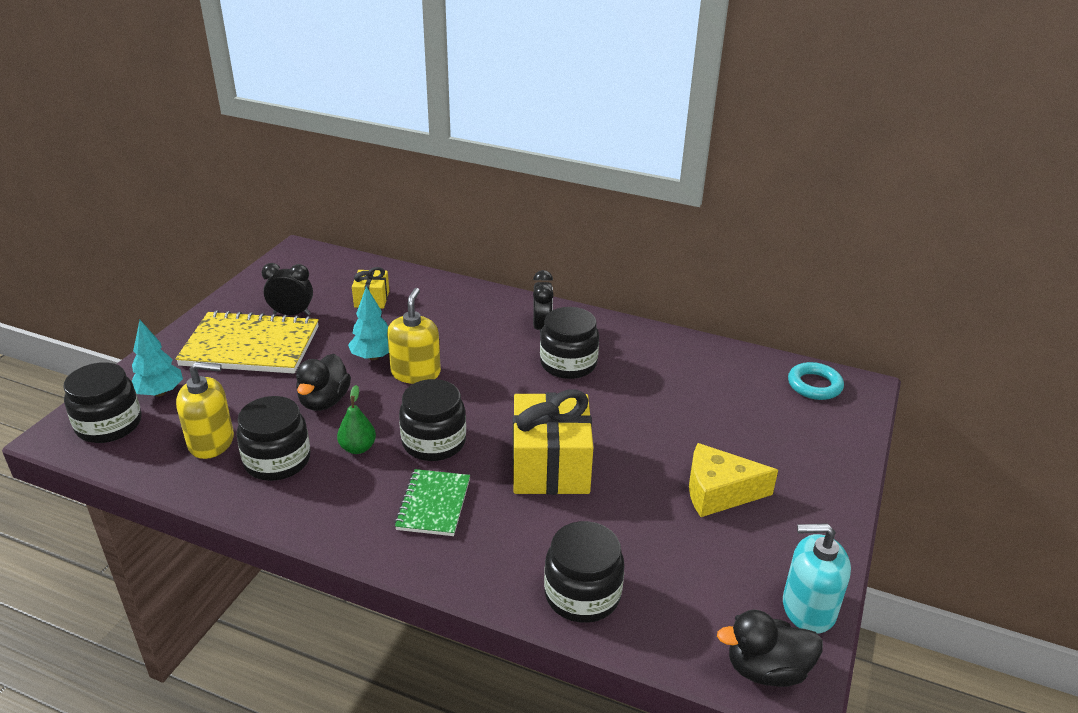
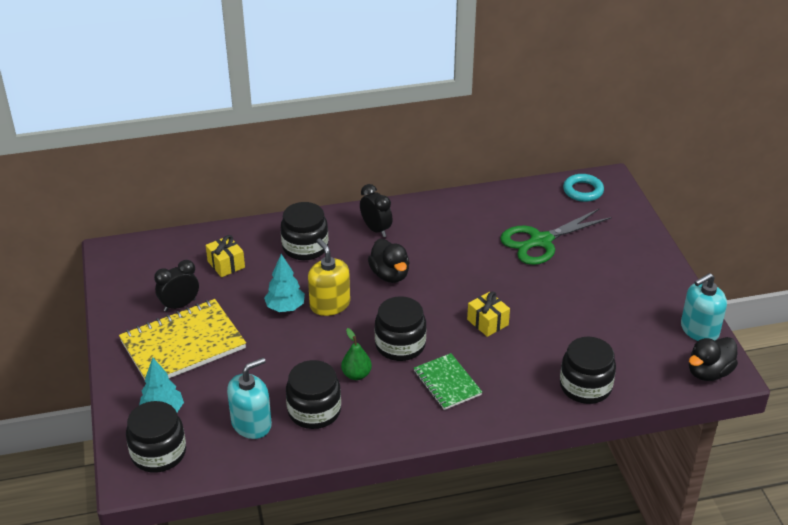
camera: 35 degrees left, 5 degrees up
(211, 442) = (251, 424): yellow soap dispenser -> turquoise soap dispenser
(324, 401) = (292, 356): black duck -> black duck (390, 275)
(550, 465) = (487, 322): yellow gift -> yellow gift, size x0.51
(568, 364) = (423, 248): black jar -> black jar (305, 247)
(705, 413) = (540, 241): none -> green scissors
(718, 492) = (596, 288): yellow cheese -> none

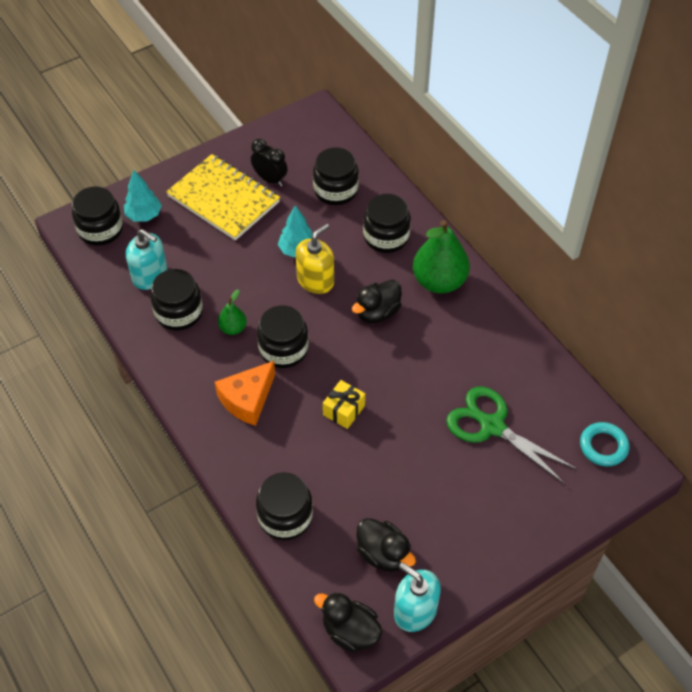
camera: 70 degrees right, 15 degrees up
(226, 264) = (336, 190): yellow gift -> black jar
(376, 229) = (439, 281): black clock -> green pear
(447, 383) = (247, 399): green notebook -> orange cheese
(642, 334) = (383, 554): none -> black duck

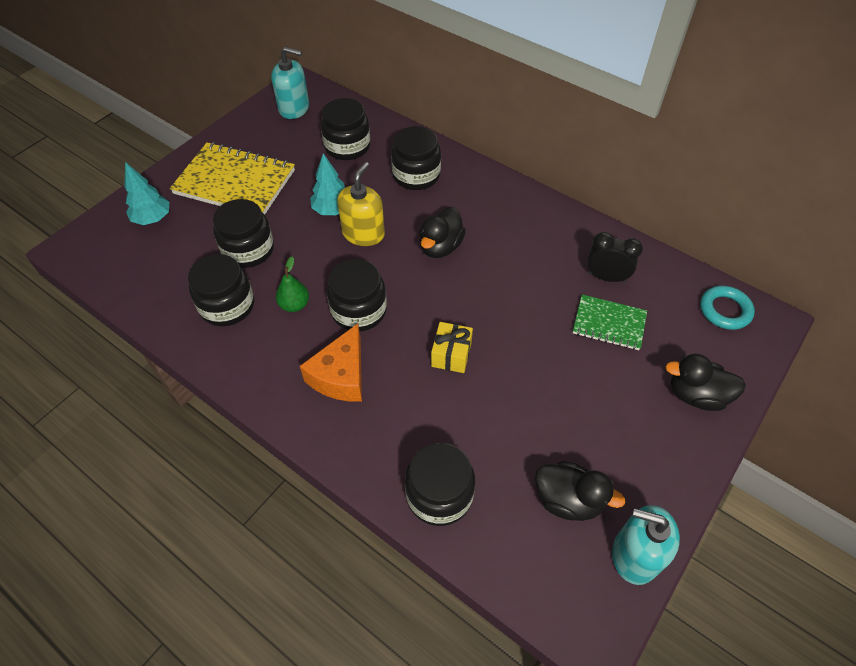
camera: 20 degrees left, 0 degrees up
(100, 229) = (107, 245): black jar -> black jar (248, 250)
(150, 275) = (180, 276): turquoise soap dispenser -> turquoise soap dispenser (294, 108)
(270, 179) = (276, 152): black clock -> black clock (606, 277)
(350, 631) = (576, 609): black duck -> black duck (696, 395)
(439, 281) = (487, 202): green pear -> none
(491, 426) = (609, 324): green scissors -> green notebook

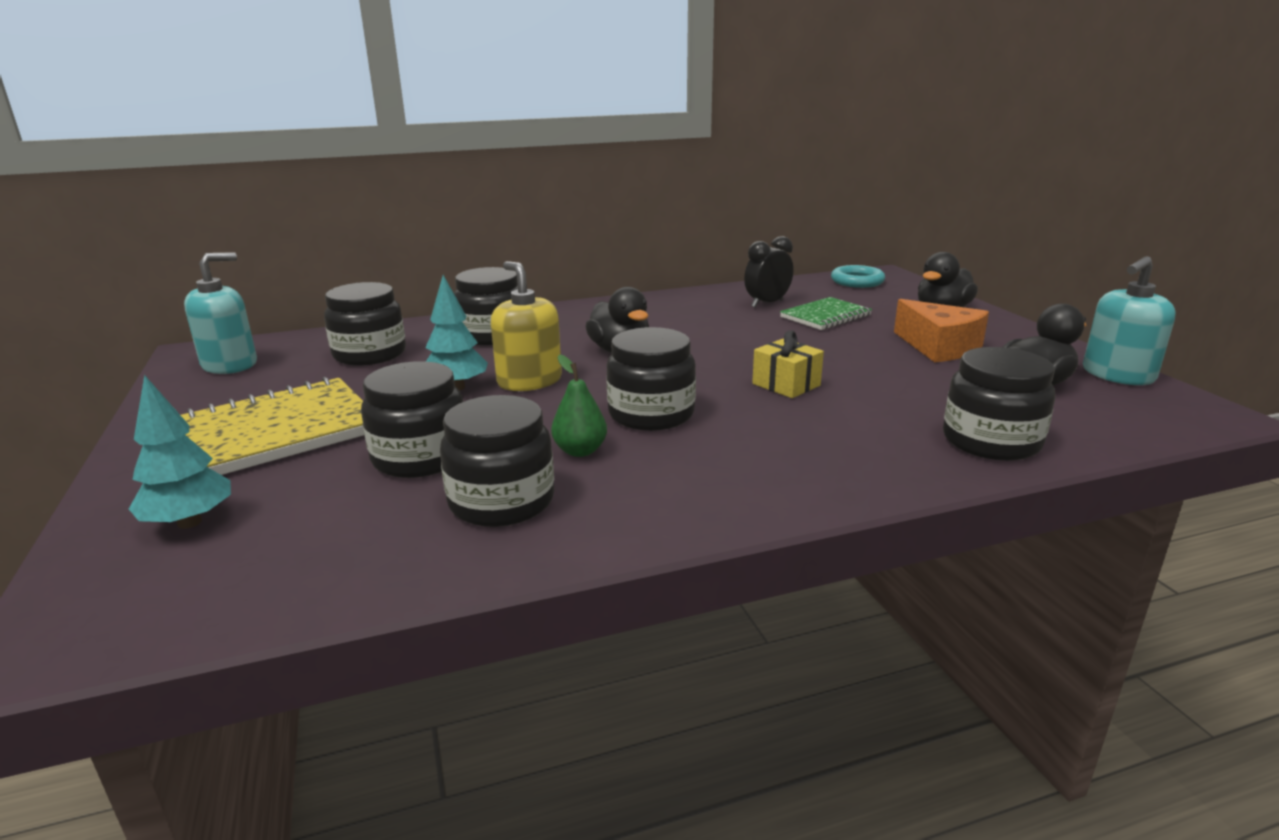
camera: 55 degrees left, 30 degrees down
(341, 375) = (746, 451): orange cheese -> orange cheese (939, 347)

